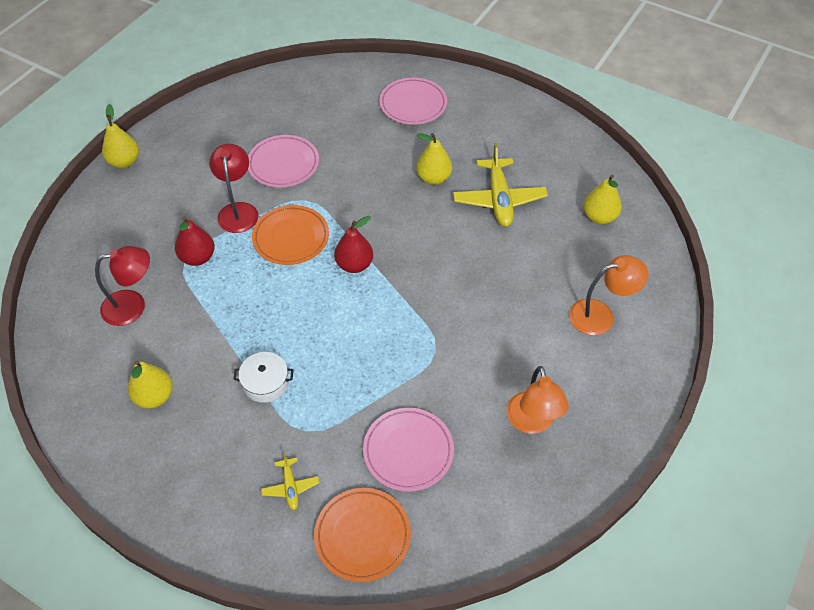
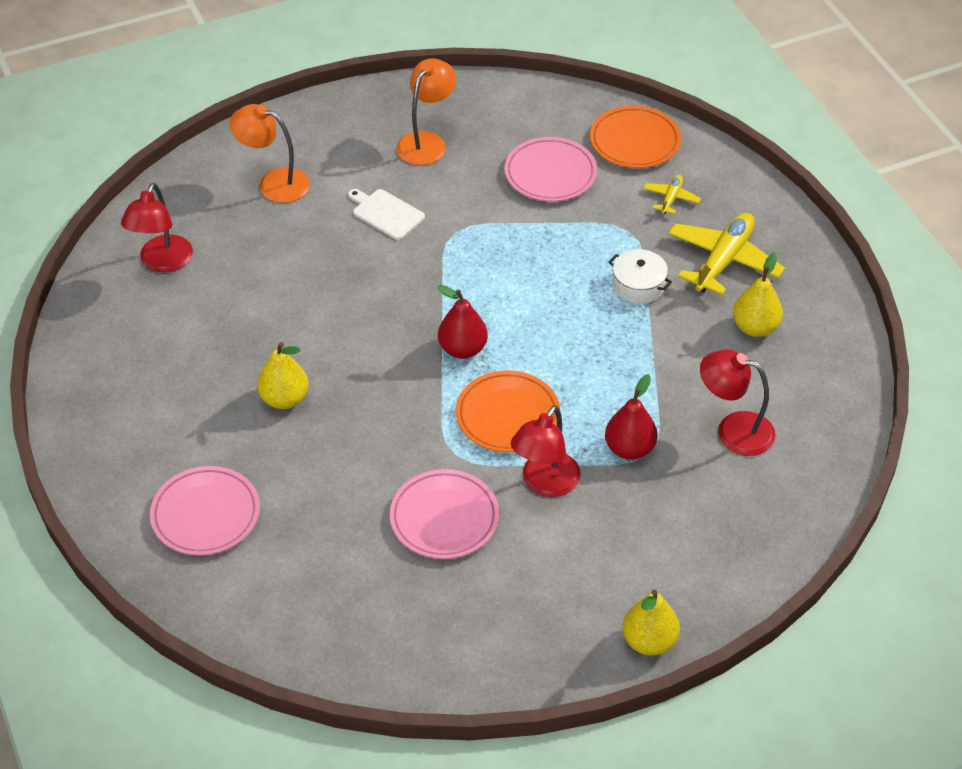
camera: 145 degrees left, 5 degrees down
(498, 337) = (386, 213): none -> white cutting board
(499, 199) = (241, 335): yellow plane -> yellow plane (723, 261)
(599, 217) = (162, 262): yellow pear -> red lamp

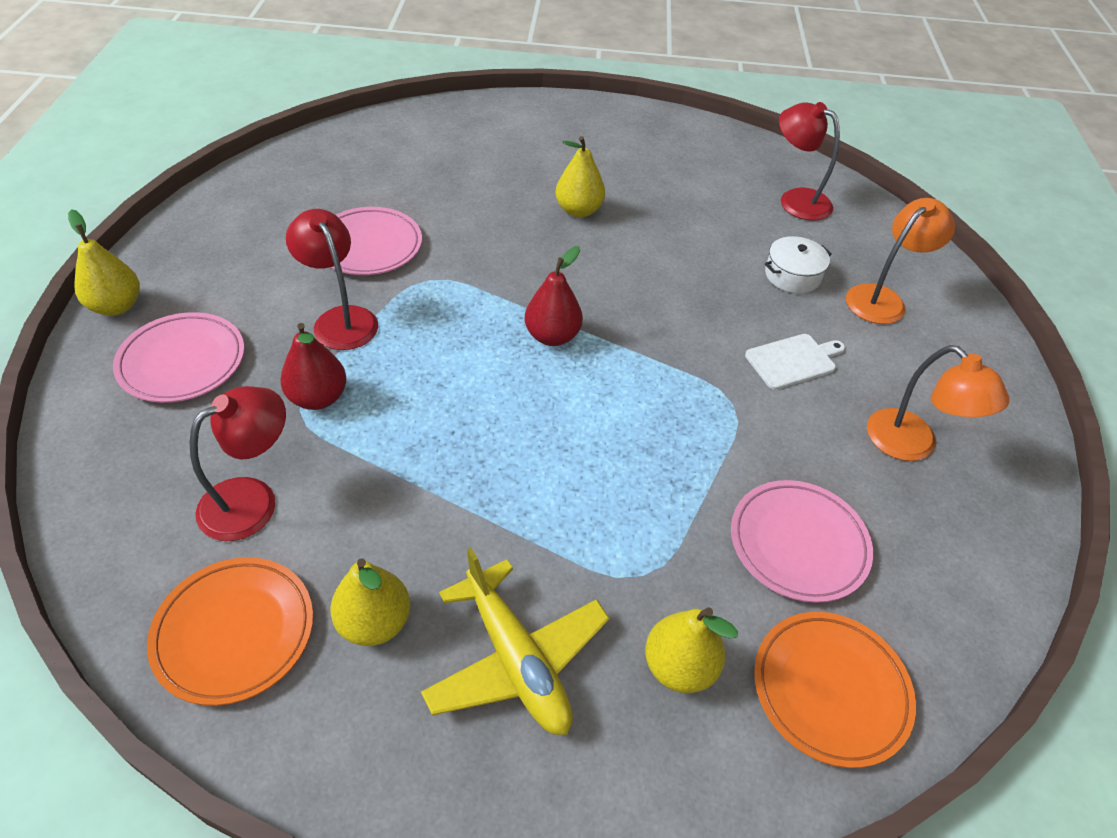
camera: 115 degrees right, 0 degrees up
(205, 514) = (493, 140): pink plate -> pink plate (182, 362)
(507, 415) = (441, 330): orange plate -> orange plate (234, 632)
(638, 285) = (537, 532): white pot -> white pot (792, 275)
(671, 198) = (679, 667): yellow plane -> yellow pear

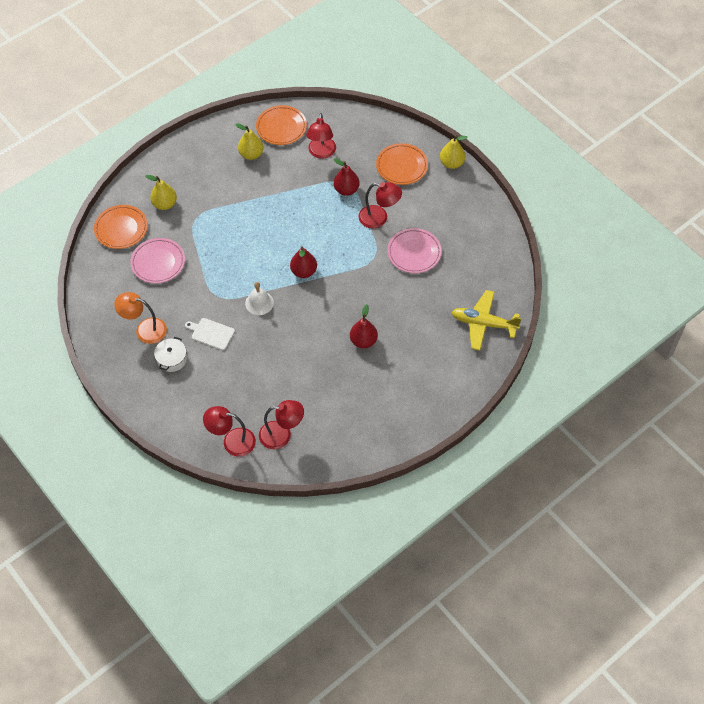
camera: 140 degrees right, 10 degrees up
(182, 362) = (401, 166): pink plate -> orange plate
(516, 660) = (207, 174): yellow plane -> yellow plane (483, 324)
(578, 210) = (363, 341): yellow pear -> red pear
(672, 346) = (259, 303): none -> white bell
(792, 275) = (245, 380): white pot -> white pot (172, 359)
(793, 361) = (211, 333): white cutting board -> white cutting board turned 90 degrees clockwise
(872, 232) = (232, 441): none -> red lamp
(882, 299) = (200, 398): orange lamp -> none

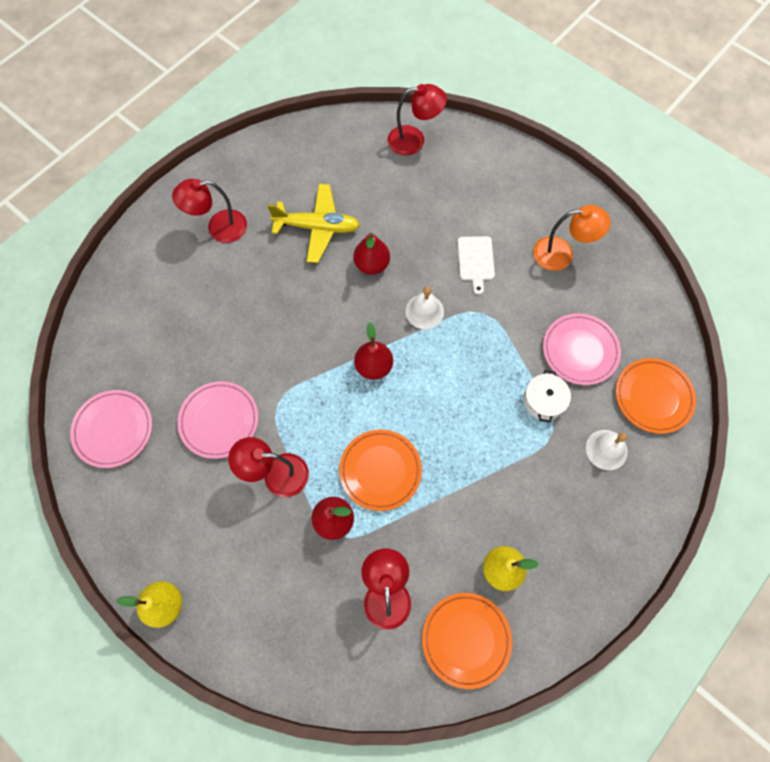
camera: 170 degrees right, 10 degrees up
(165, 204) = (606, 449): yellow pear -> white bell
(172, 359) = (514, 222): white pot -> white pot (543, 401)
(211, 333) = (475, 261): white cutting board -> white cutting board turned 75 degrees clockwise
(282, 435) = (359, 154): red lamp -> red lamp (218, 228)
(363, 341) = (278, 278): red pear -> red pear (372, 265)
(401, 166) = (249, 584): orange plate -> orange plate (380, 470)
(483, 324) = (119, 324): yellow plane -> yellow plane (317, 227)
(485, 257) = (113, 430): none -> pink plate

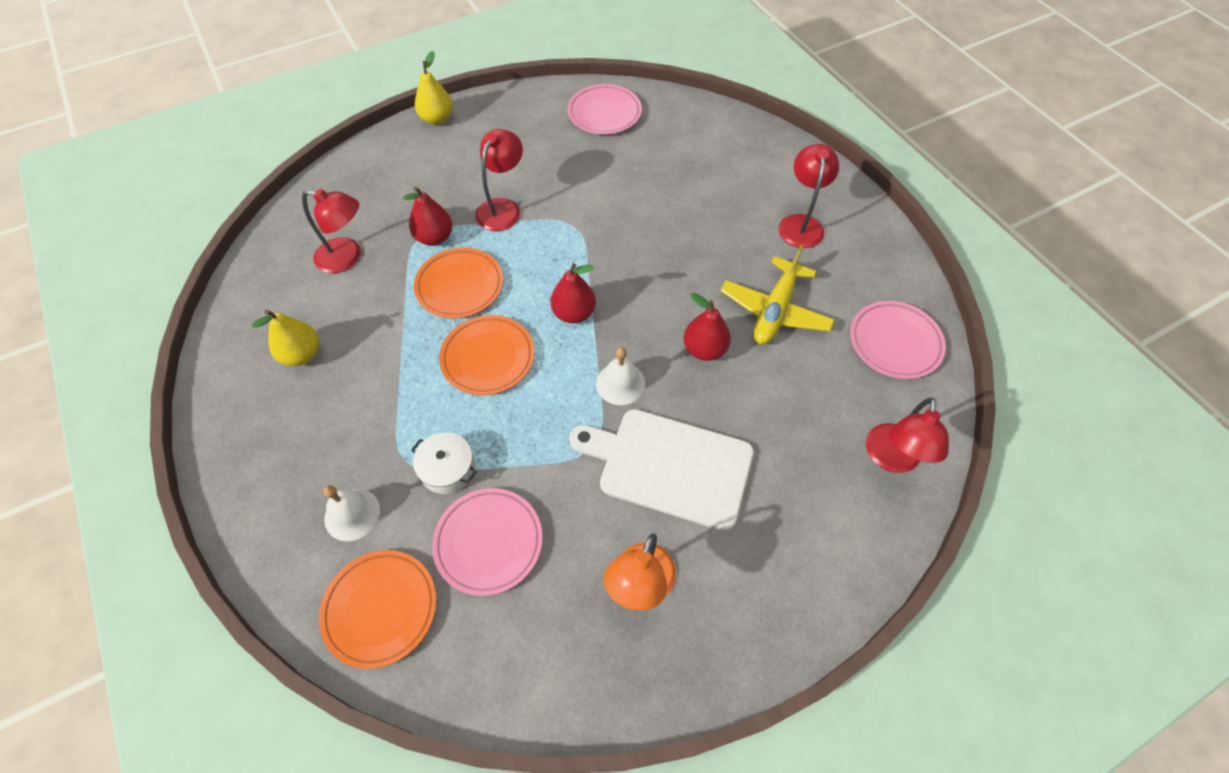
camera: 110 degrees right, 10 degrees down
(219, 421) = (577, 180): pink plate -> pink plate (894, 342)
(466, 639) = (266, 303): orange plate -> orange plate (488, 357)
(475, 261) = (669, 466): white cutting board -> white cutting board, size x2.01

